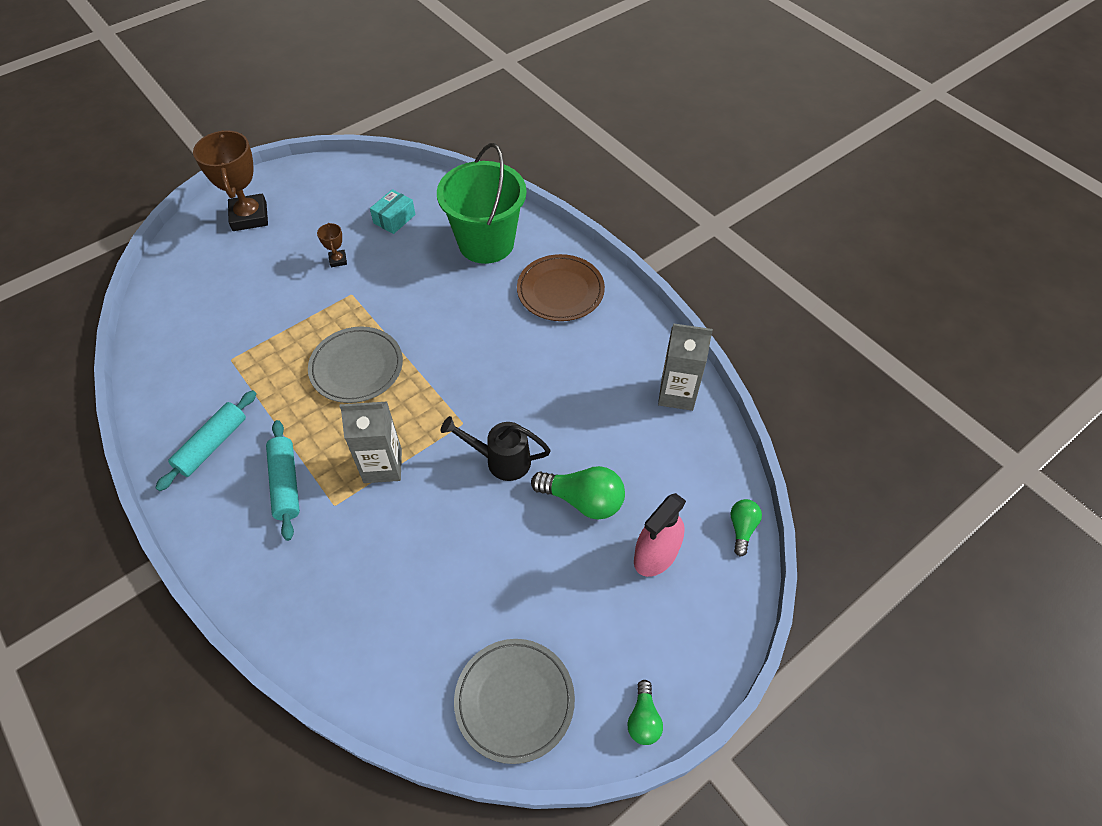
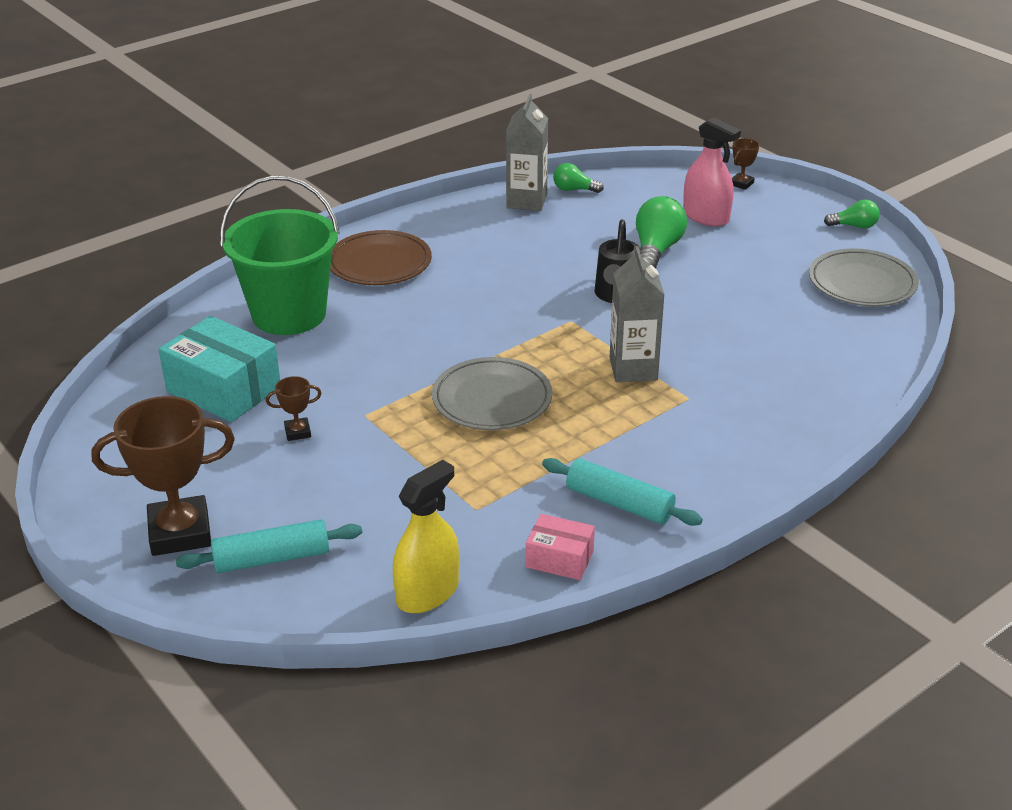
camera: 90 degrees left, 20 degrees down
(156, 335) = (427, 593): none -> yellow spray bottle
(164, 406) = (559, 559): none -> pink box
(286, 483) = (667, 435): turquoise rolling pin -> turquoise rolling pin (272, 558)
(394, 219) = (224, 389): turquoise box -> turquoise box, size x1.83
(738, 602) = (741, 184): none -> brown trophy
(742, 528) = (671, 178): green light bulb -> green light bulb (574, 189)

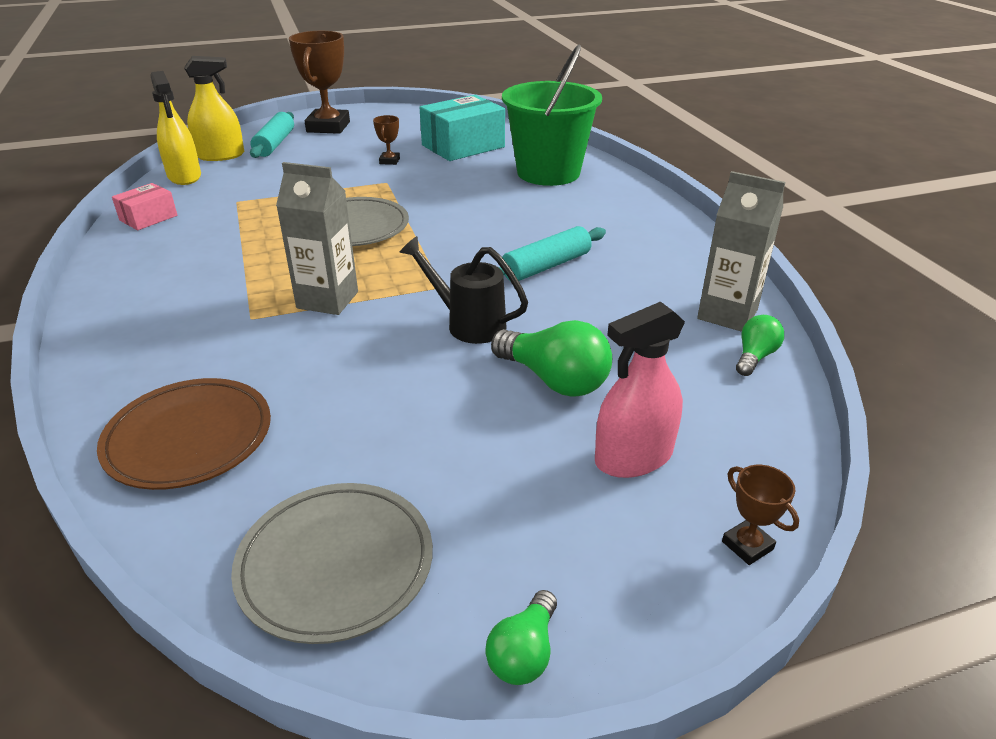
camera: 110 degrees right, 0 degrees up
(338, 594) = (220, 155): none -> yellow spray bottle
(379, 263) = (614, 214): brown plate -> brown plate (189, 438)
(619, 503) = (167, 250): turquoise rolling pin -> turquoise rolling pin (546, 266)

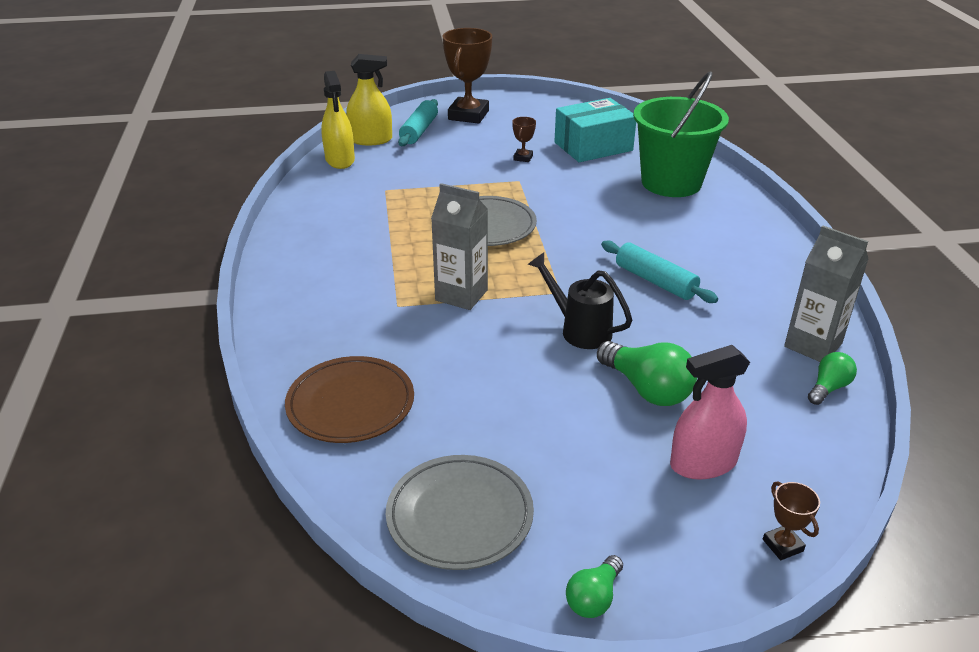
camera: 10 degrees right, 0 degrees up
(148, 218) = (311, 200): pink box -> none
(546, 266) = (655, 281): turquoise rolling pin -> turquoise rolling pin turned 75 degrees clockwise

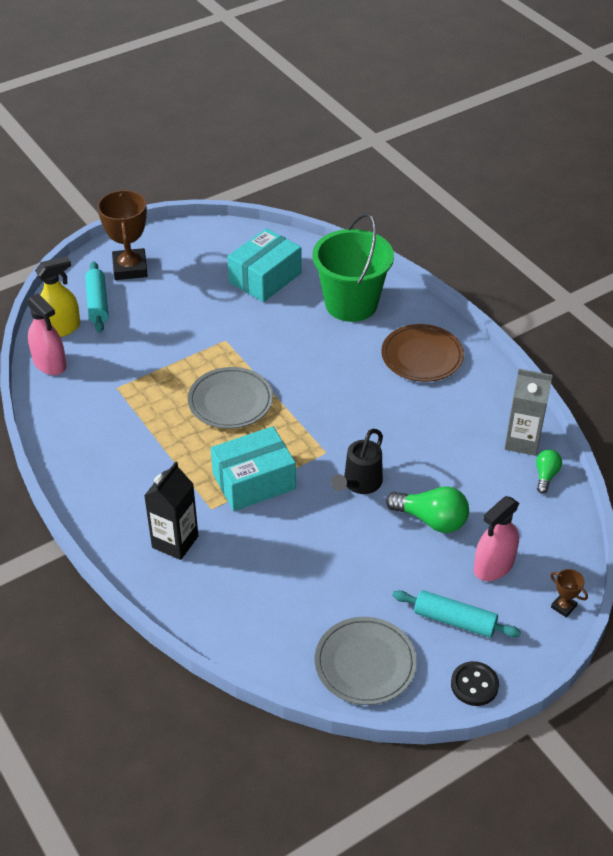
camera: 25 degrees left, 10 degrees up
(336, 323) = (175, 542): none -> black carton
(340, 160) = (49, 363): yellow spray bottle -> pink spray bottle
(350, 404) = (237, 608): brown plate -> brown plate (422, 356)
(461, 295) = (254, 481): grey carton -> turquoise box
(523, 158) = (212, 311): brown trophy -> none
(579, 330) = (359, 484): black watering can -> black watering can turned 75 degrees counterclockwise
(594, 598) = (474, 685): green light bulb -> black button
(655, 281) = (390, 417): turquoise rolling pin -> turquoise rolling pin (454, 620)

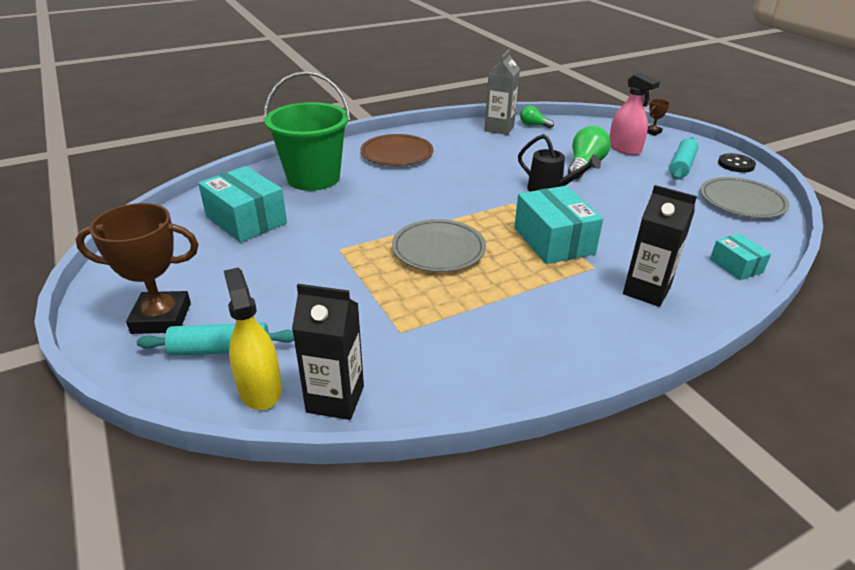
camera: 85 degrees left, 10 degrees down
(49, 363) = (335, 399): pink spray bottle -> black carton
(222, 621) = (736, 266): none -> turquoise box

